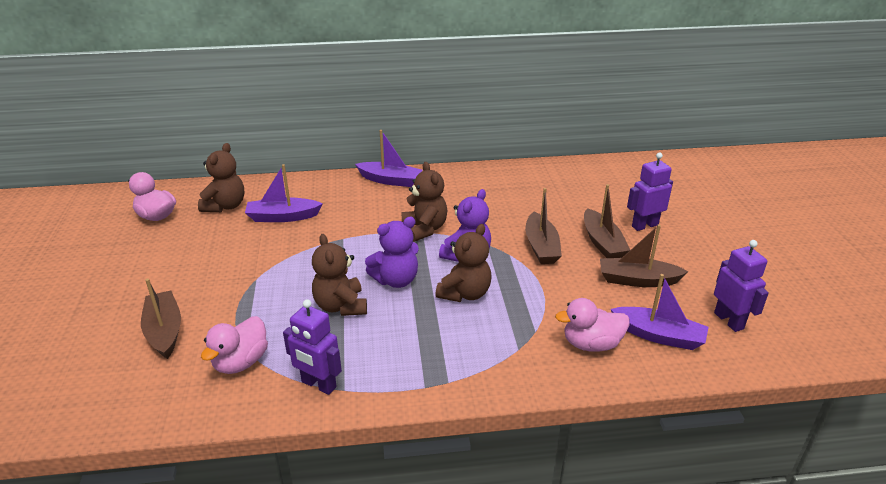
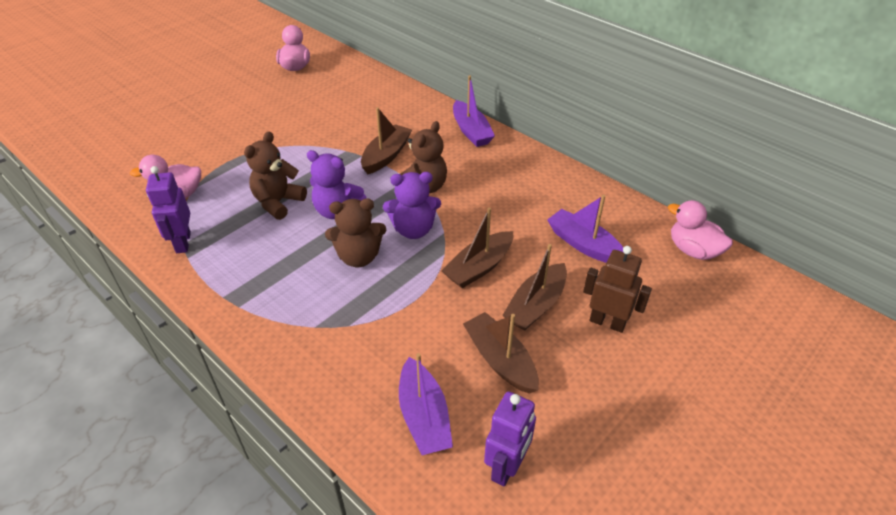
camera: 50 degrees right, 10 degrees up
(164, 331) = (181, 146): brown boat -> brown boat (386, 155)
(225, 206) = (339, 84): brown teddy bear -> none
(282, 217) = (356, 114): purple boat -> purple boat (584, 244)
(591, 344) = (364, 371): pink duck -> pink duck (693, 250)
(644, 225) = (607, 322): purple robot -> brown robot

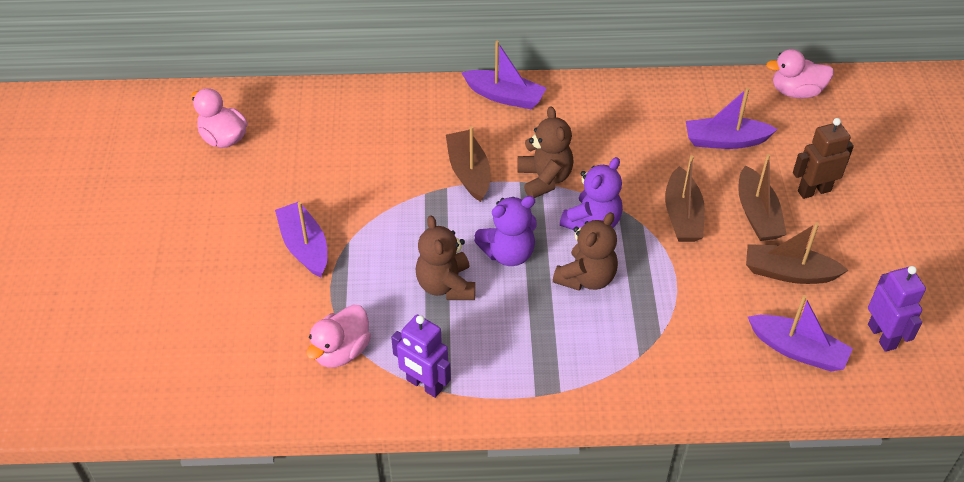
camera: 45 degrees left, 5 degrees up
(247, 136) = (304, 246): none -> purple boat

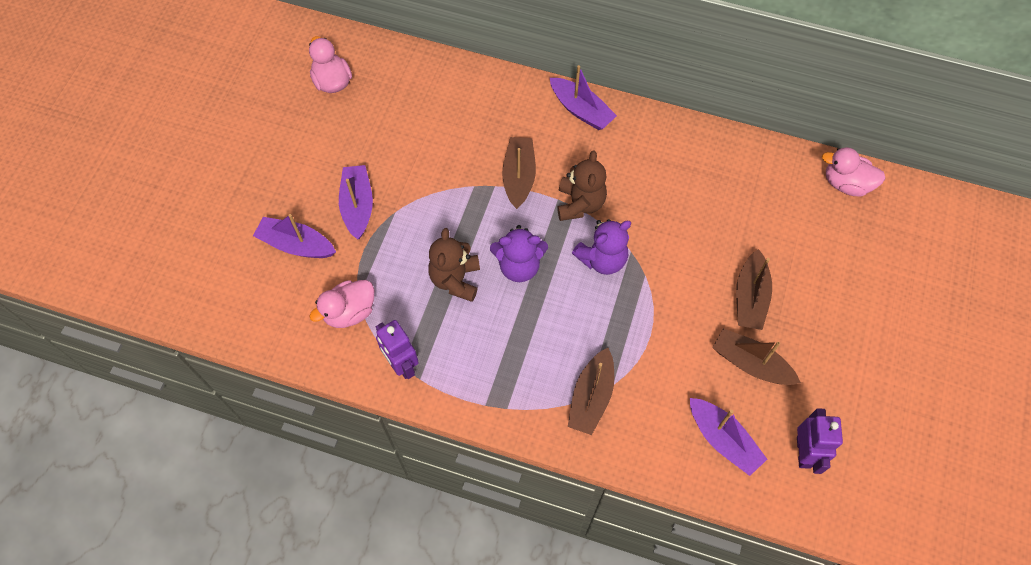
camera: 20 degrees right, 15 degrees up
(586, 278) = (574, 311): brown teddy bear -> none
(682, 215) = (683, 277): brown boat -> brown boat (591, 397)
(725, 141) = (756, 215): purple boat -> purple boat (296, 245)
(814, 191) = (813, 290): brown robot -> none

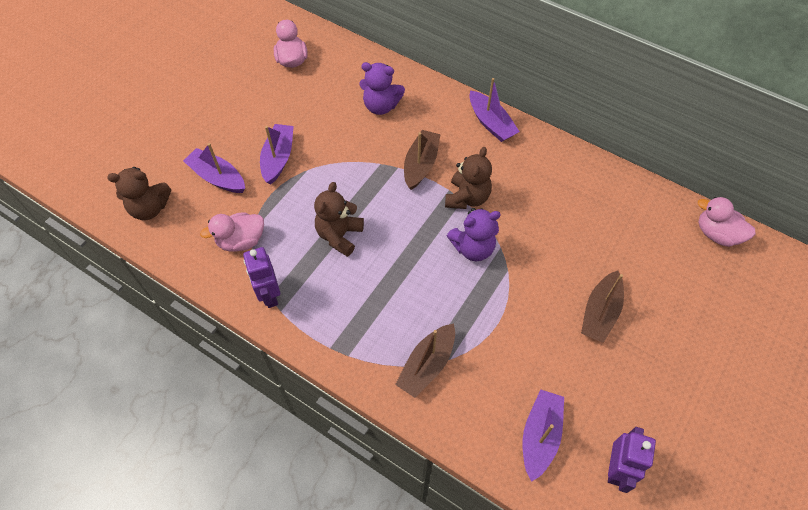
camera: 15 degrees right, 5 degrees down
(232, 299) = (150, 208): none -> brown teddy bear
(519, 266) = (397, 237): purple teddy bear -> purple teddy bear (381, 106)
(723, 440) = (540, 436): purple boat -> purple boat turned 135 degrees counterclockwise
(750, 363) = (585, 372): brown boat -> none

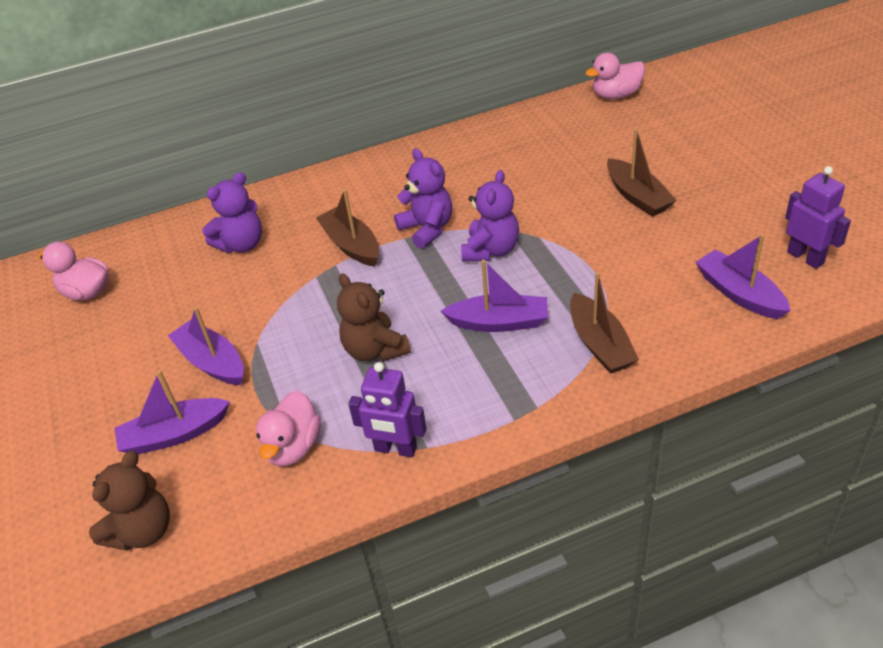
camera: 50 degrees left, 15 degrees down
(467, 197) = (427, 229): brown teddy bear -> purple teddy bear
(491, 123) = (356, 174): purple boat -> purple boat (499, 322)

